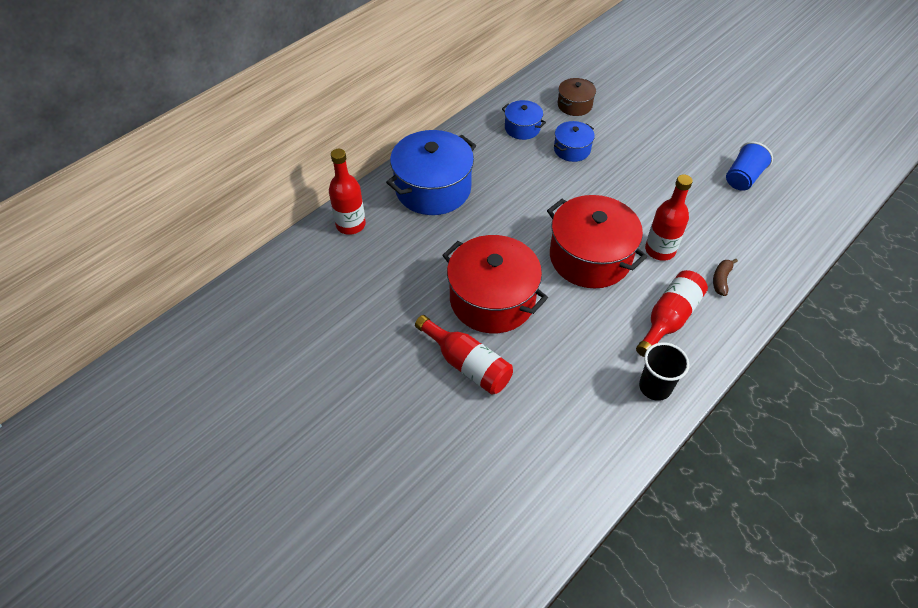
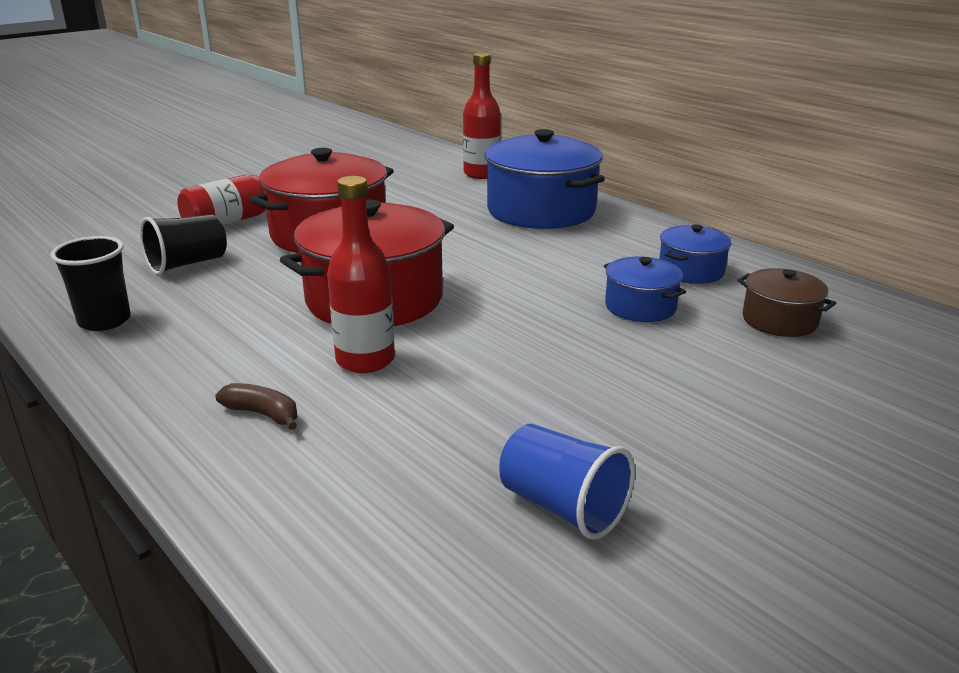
camera: 95 degrees right, 25 degrees down
(561, 371) = (187, 264): none -> black cup
(669, 319) = (213, 348): red bottle -> none

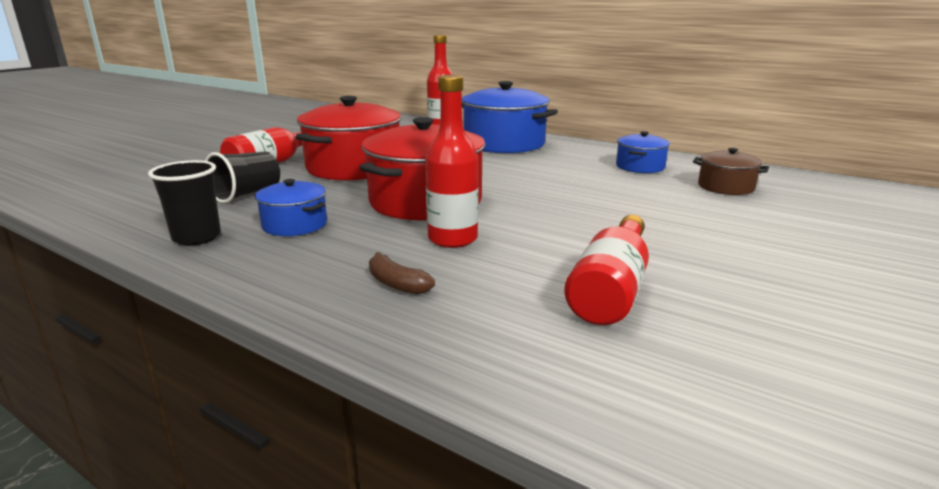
camera: 15 degrees left, 5 degrees down
(263, 414) = (396, 284): brown banana -> brown banana turned 150 degrees counterclockwise
(489, 458) = (611, 289): none -> red bottle
(562, 507) = (697, 312): blue cup -> none
(640, 307) = (627, 188): blue pot -> blue pot (295, 225)

